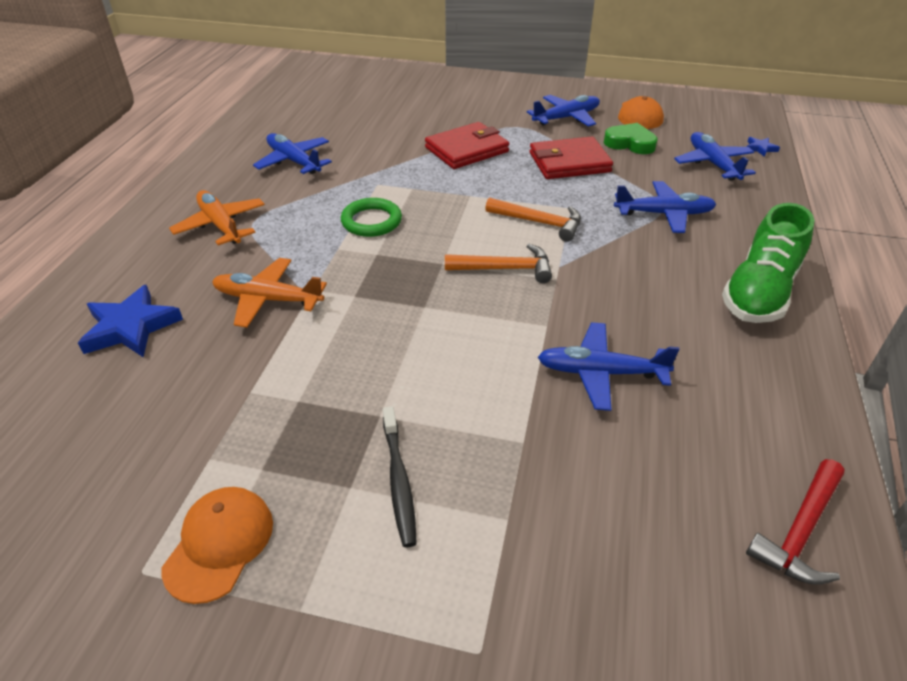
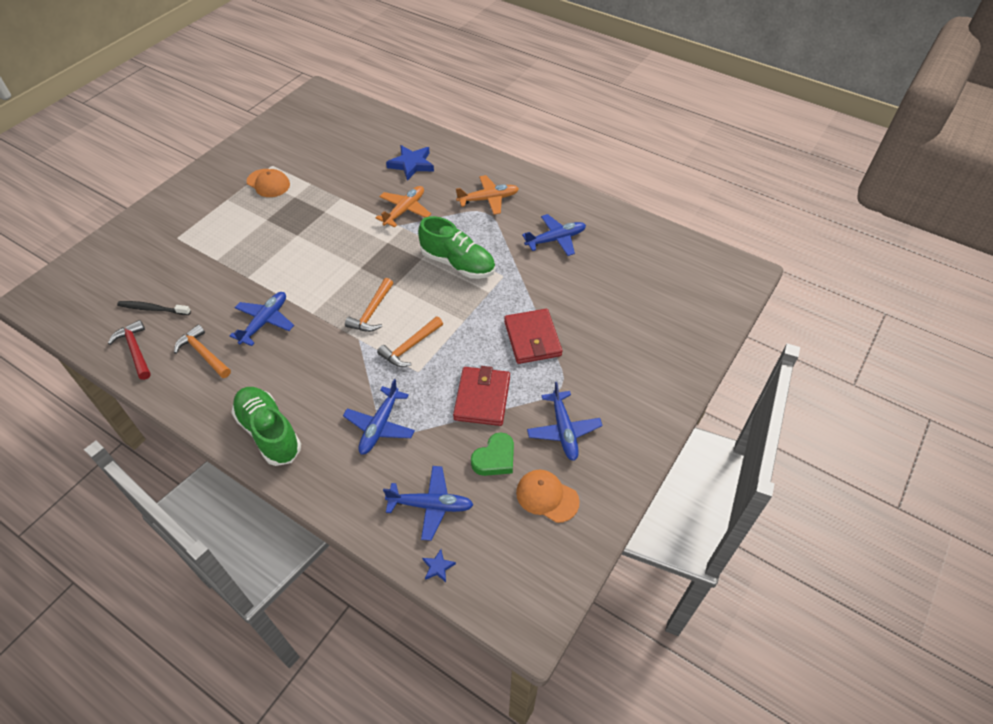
camera: 110 degrees right, 10 degrees up
(371, 221) = (458, 263): green ring -> green shoe
(399, 481) = (258, 233): black toothbrush -> black toothbrush (153, 309)
(718, 421) = (203, 353): none -> orange hammer

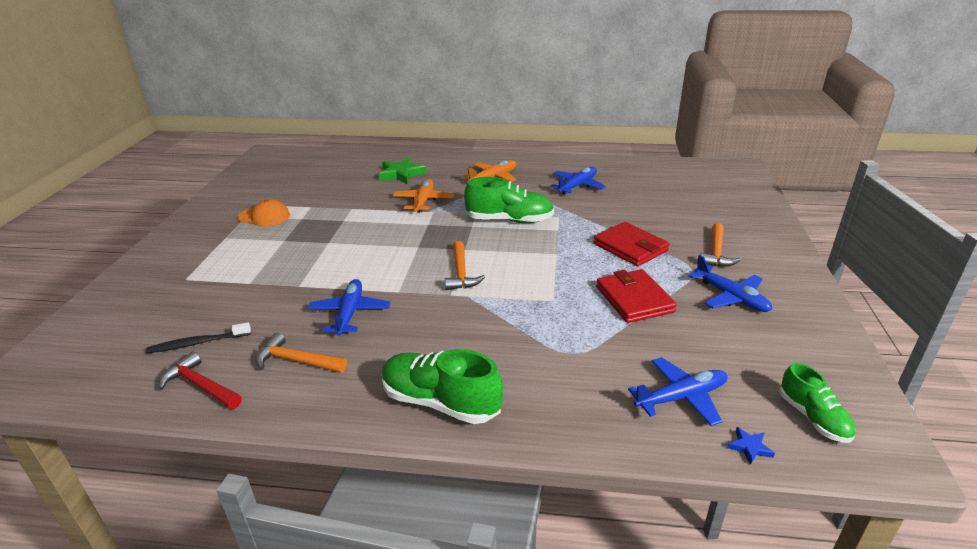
camera: 25 degrees left, 20 degrees down
(380, 426) = (559, 353): blue plane -> none
(410, 347) = (525, 286): orange hammer -> orange hammer (716, 253)
(411, 164) = (401, 174): blue star -> green star
(495, 458) = (697, 337): green heart -> none
(507, 567) = (813, 418): none -> green shoe
(547, 496) = (777, 348): orange cap -> none

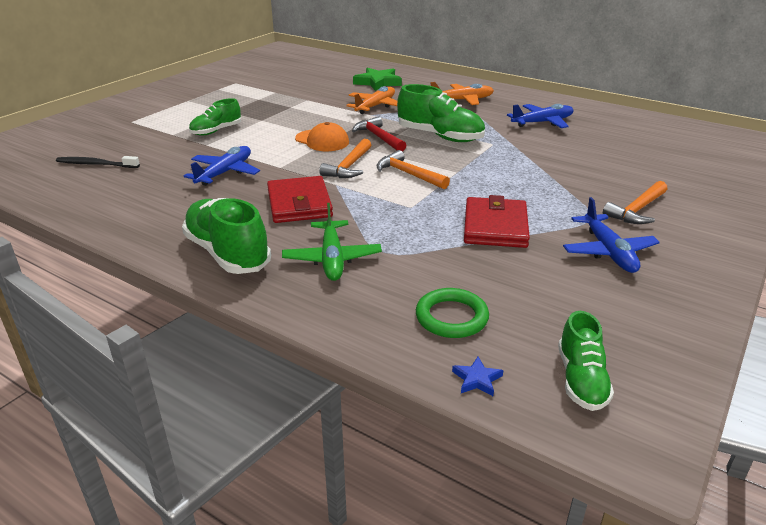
camera: 25 degrees right, 0 degrees up
(200, 386) = (69, 192): red hammer -> red hammer (378, 137)
(264, 216) = (231, 92): orange cap -> orange cap (322, 141)
(293, 267) = (216, 131): none -> green shoe
(296, 361) = (150, 194): orange hammer -> orange hammer (408, 174)
(537, 374) = (332, 258): none -> green plane
(630, 247) = (541, 184): red wallet -> red wallet (299, 204)
(681, 397) = (451, 317): blue plane -> green ring

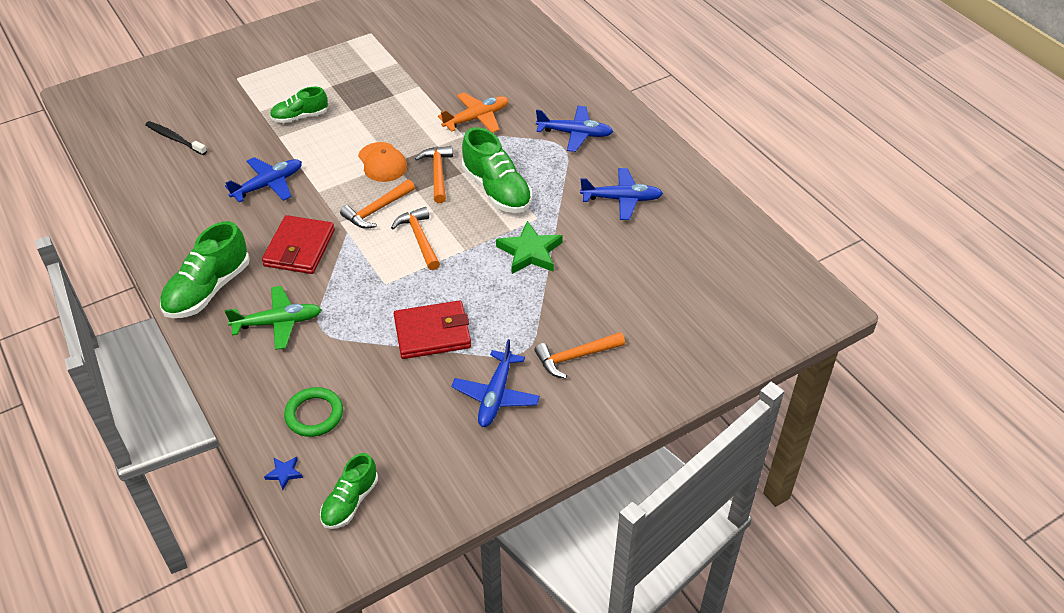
camera: 25 degrees right, 15 degrees up
(227, 253) = (208, 290): green shoe -> green shoe turned 135 degrees counterclockwise
(332, 258) = (278, 323): green plane -> green plane turned 120 degrees counterclockwise
(378, 82) = (515, 73): green star -> green star (530, 252)
(378, 137) = (437, 173): red hammer -> orange hammer
(462, 100) = (574, 134): orange plane -> blue plane
(495, 226) = (432, 333): red wallet -> red wallet turned 45 degrees clockwise

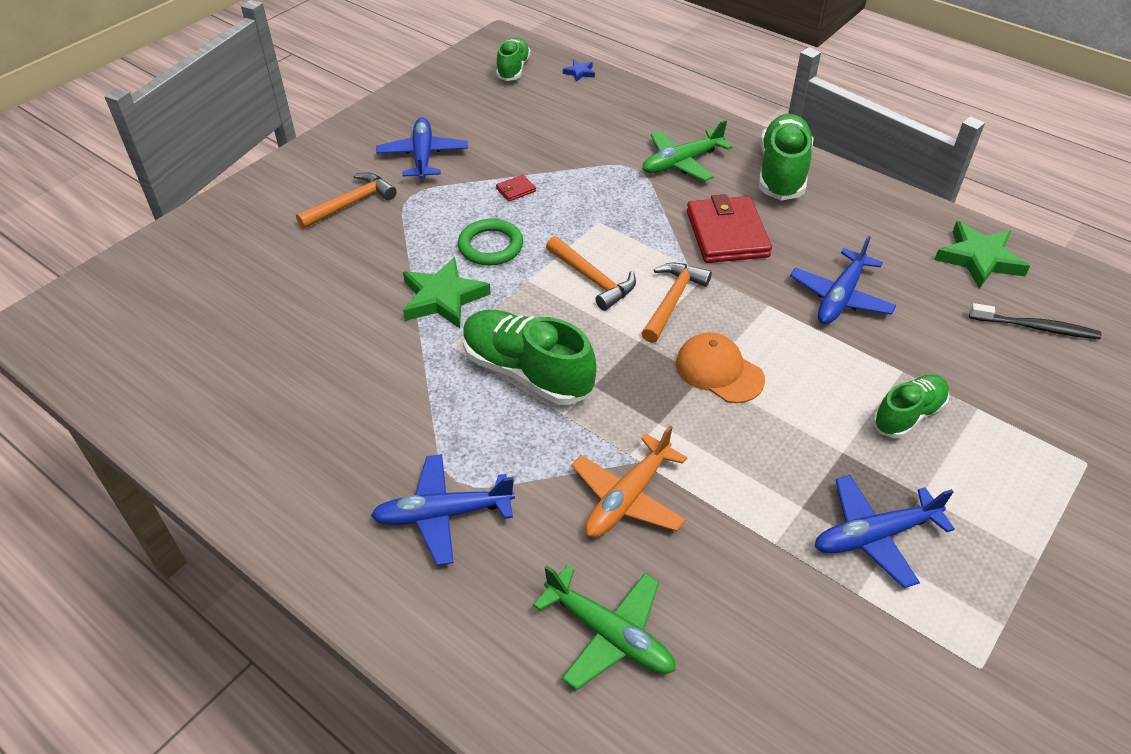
camera: 160 degrees right, 0 degrees up
(152, 185) = (979, 259): none -> green star
(314, 414) = (585, 109): green ring -> green ring (490, 246)
(432, 333) = (516, 190): red wallet -> red wallet, size x0.41
(437, 173) = (627, 375): orange hammer -> none
(516, 75) = (609, 634): none -> green plane
(621, 199) = (334, 407): blue plane -> blue plane (874, 536)

